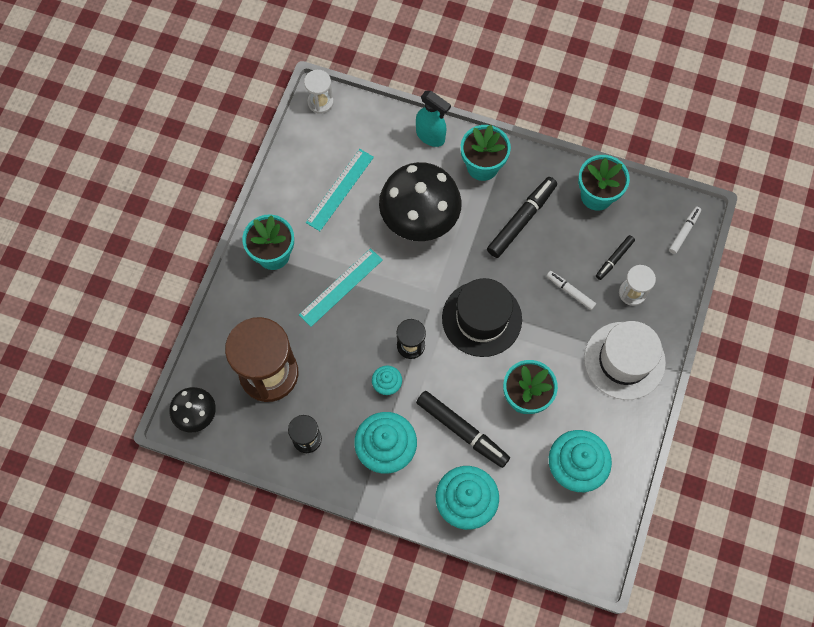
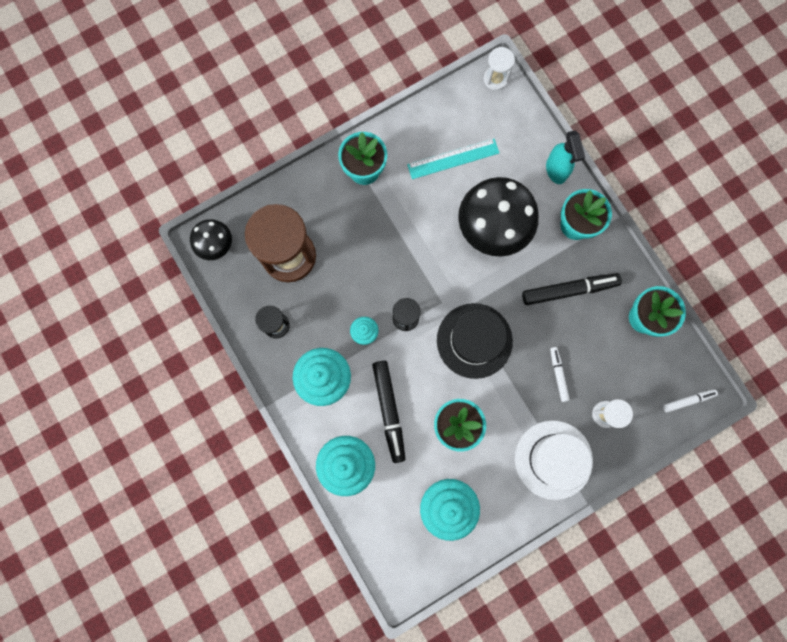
camera: 40 degrees right, 10 degrees up
(341, 287) = (392, 233): turquoise ruler -> none
(614, 259) = (614, 377): black marker -> none

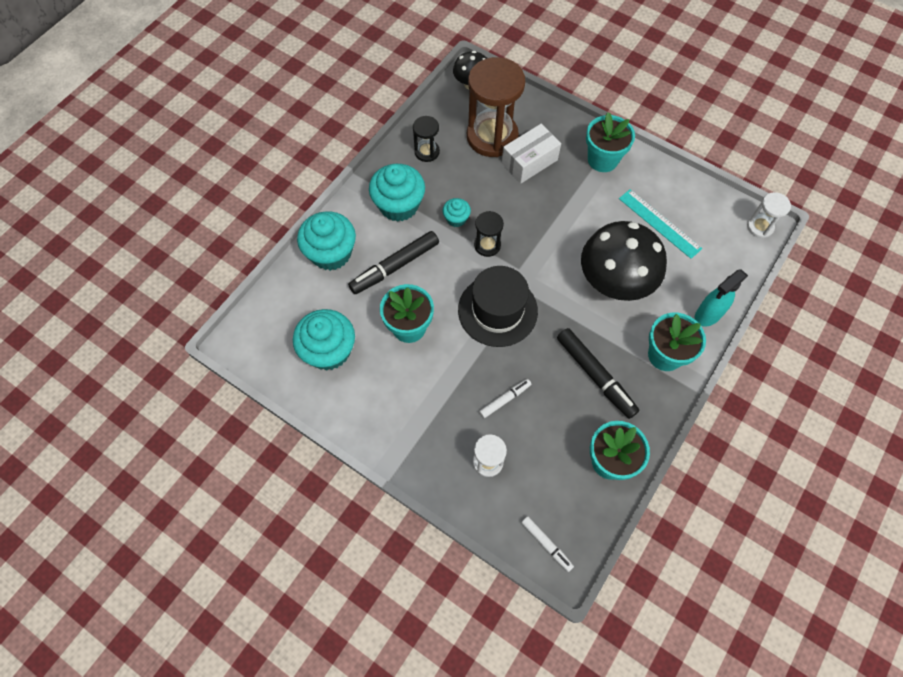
camera: 65 degrees right, 15 degrees down
(334, 236) = (529, 162): none -> white box
(553, 459) = (417, 429): white hat -> none

